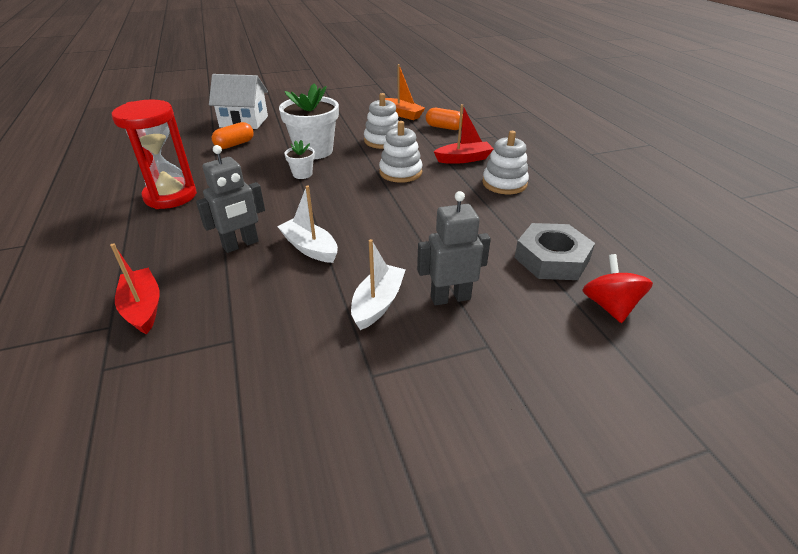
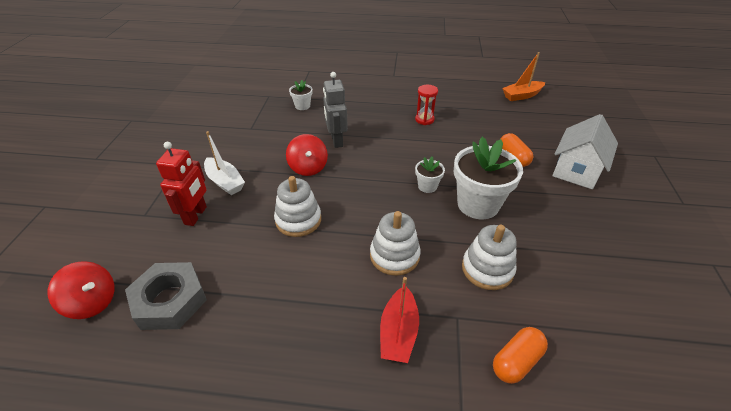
camera: 115 degrees right, 5 degrees up
(143, 308) = (302, 106): red boat -> white flower pot
(170, 196) = (424, 119): red hourglass -> red hourglass, size x0.51
(310, 248) = (308, 167): white boat -> red spinning top
(402, 114) = (585, 327): orange boat -> orange boat (522, 95)
(450, 298) = (196, 215): grey robot -> red robot
(504, 183) = (313, 343): white stacking toy -> white stacking toy (298, 220)

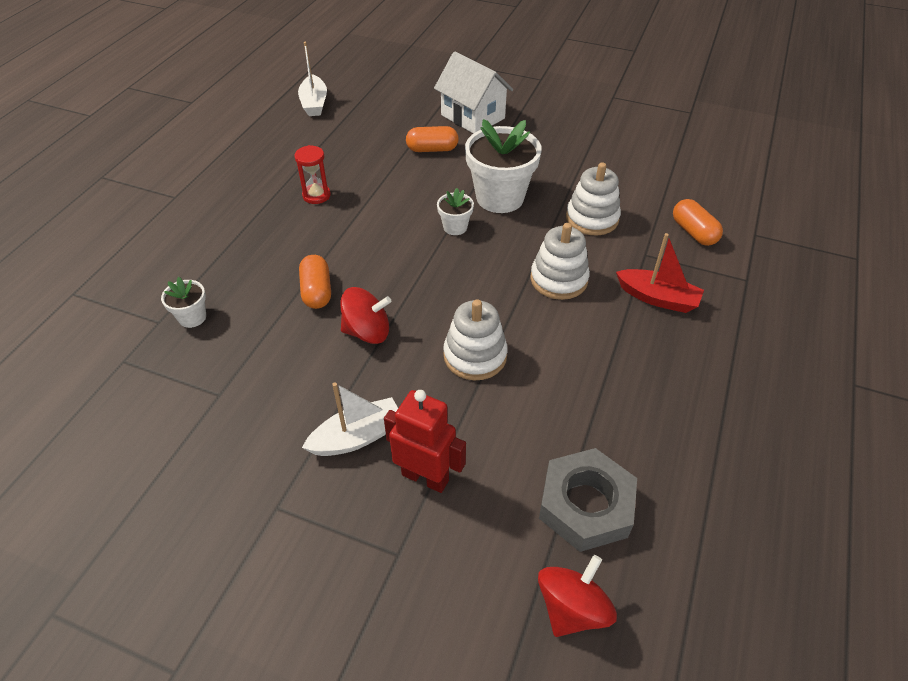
camera: 75 degrees left, 5 degrees up
(336, 140) = (317, 291): grey robot -> orange capsule
(522, 95) = (314, 103): orange boat -> white boat

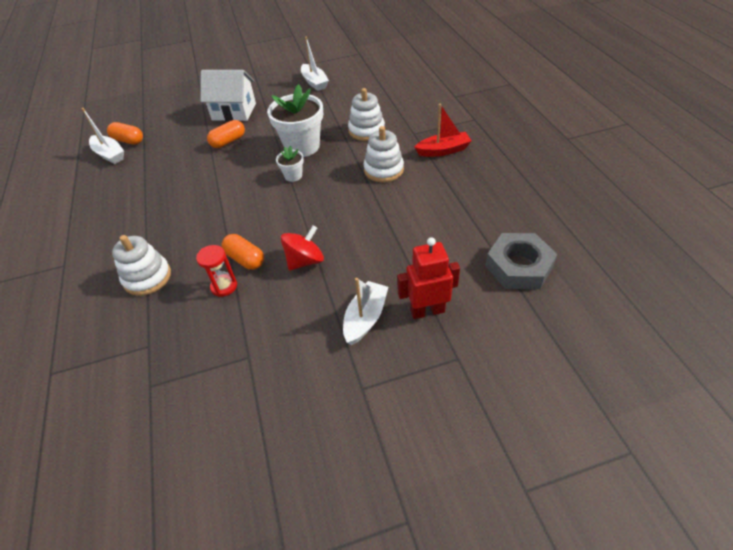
camera: 35 degrees left, 0 degrees up
(192, 317) = (172, 327): white flower pot -> none
(316, 195) = (178, 206): red hourglass -> red hourglass (224, 286)
(475, 356) = (383, 234): white stacking toy -> white stacking toy (147, 277)
(572, 608) = (565, 316): red spinning top -> none
(596, 125) = (314, 82): none -> white boat
(693, 232) = (425, 110): orange capsule -> orange capsule (128, 141)

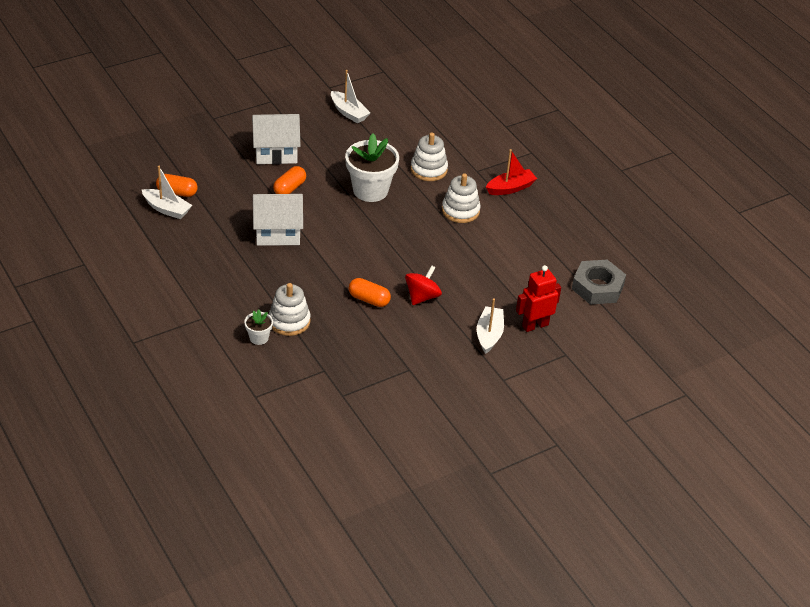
camera: 20 degrees left, 5 degrees down
(193, 182) = (278, 233): none -> white house
(224, 286) = (362, 322): red hourglass -> none
(293, 176) = (375, 221): white flower pot -> white flower pot (259, 338)

